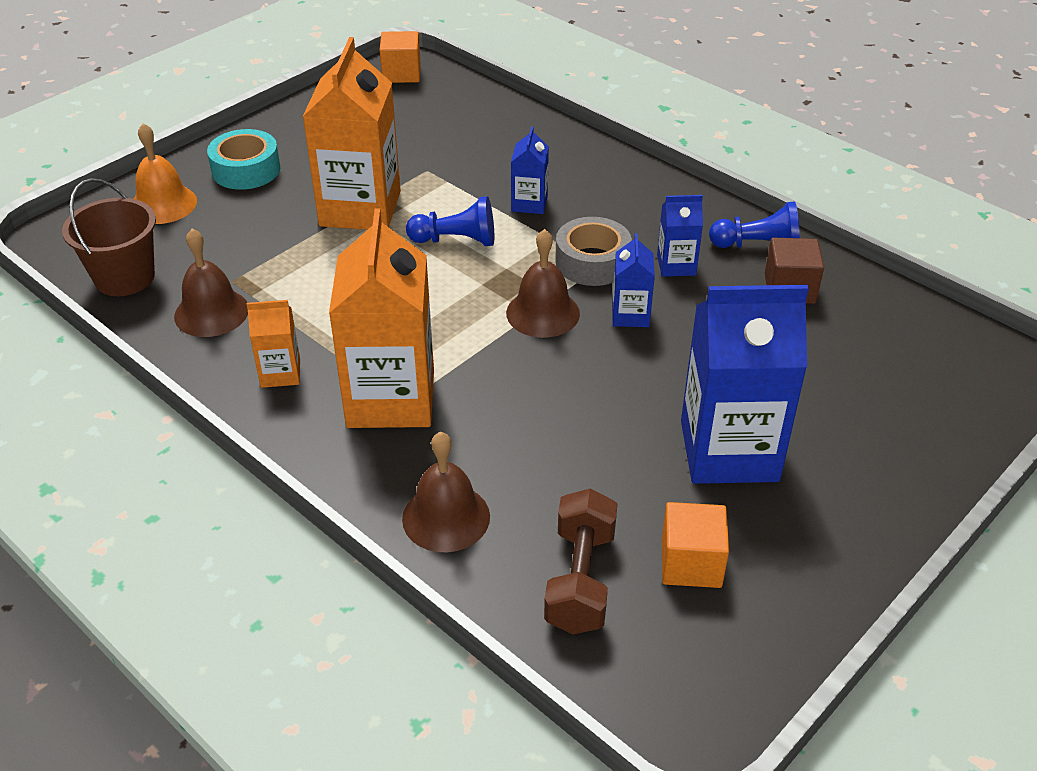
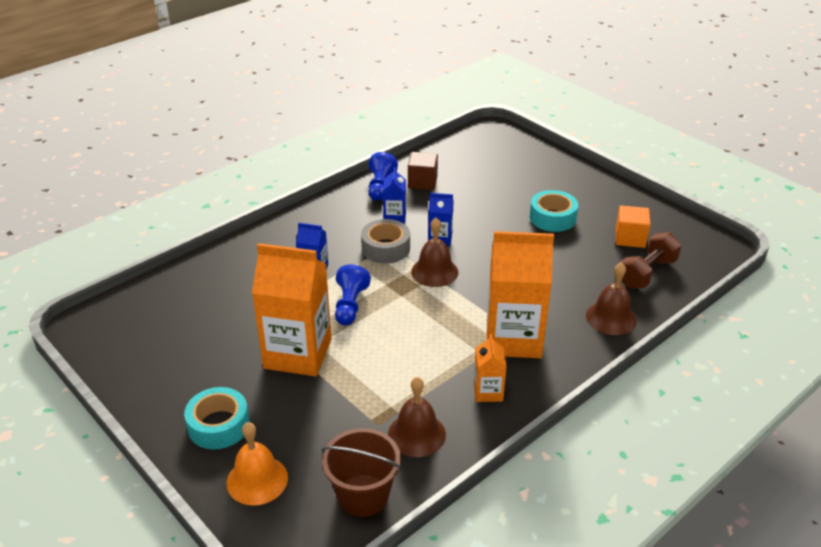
camera: 85 degrees left, 5 degrees down
(401, 73) = (97, 329): orange cube -> none
(580, 580) = (647, 273): brown dumbbell -> brown dumbbell turned 60 degrees counterclockwise
(729, 451) = (552, 218): blue carton -> turquoise tape

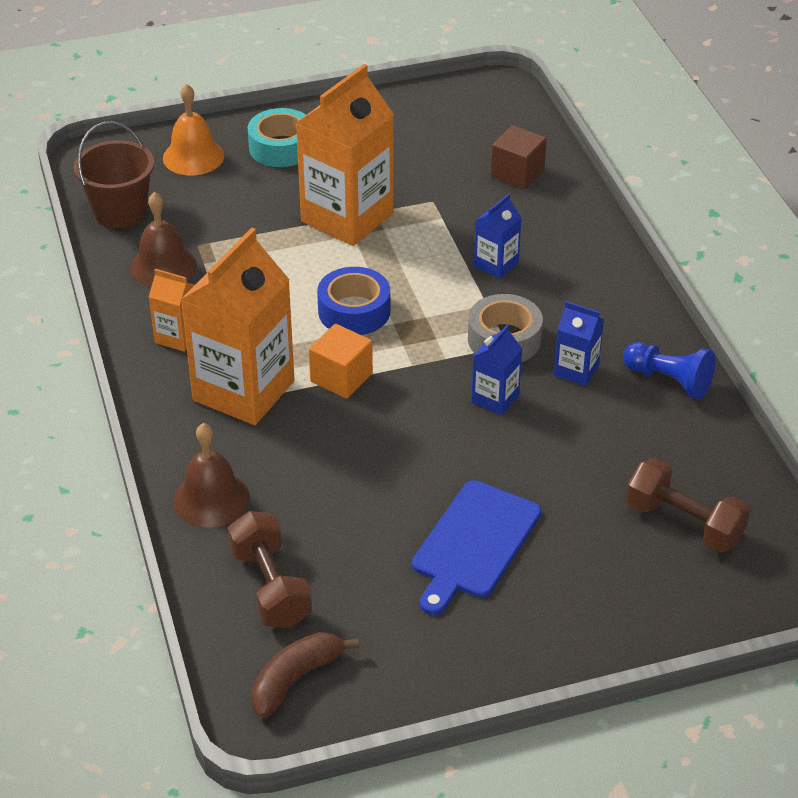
camera: 115 degrees right, 5 degrees up
(350, 305) = (404, 276): blue pawn -> none
(401, 316) = (354, 311): none -> blue tape
(422, 182) = (660, 431): brown cube -> brown cube (517, 173)
(434, 271) = (422, 368): brown bell -> none
(481, 164) = (684, 523): none -> brown dumbbell
(552, 218) = (473, 544): turquoise tape -> blue cutting board
(630, 238) = (364, 613): orange cube -> orange cube (341, 377)
(690, 246) = (295, 679): none -> brown banana

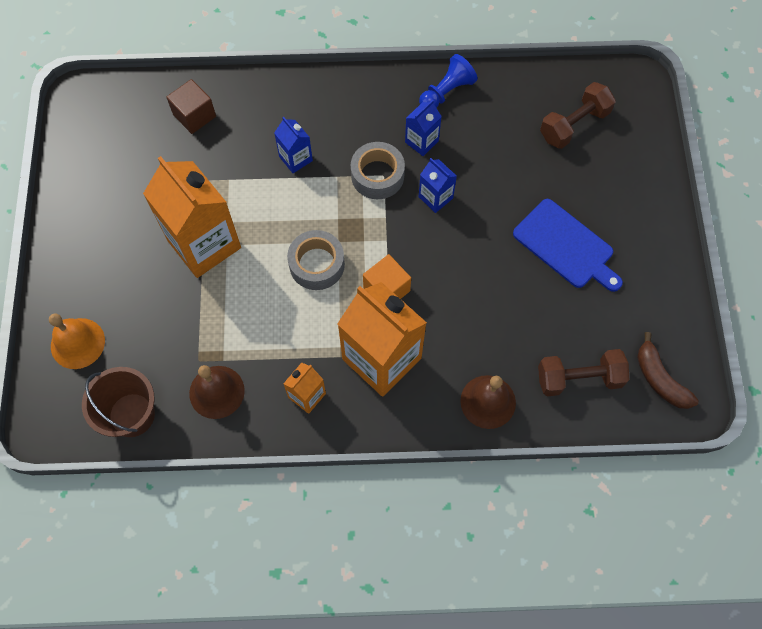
camera: 75 degrees left, 25 degrees up
(281, 147) = (93, 272): turquoise tape -> none
(354, 311) = (317, 264): blue tape -> grey tape

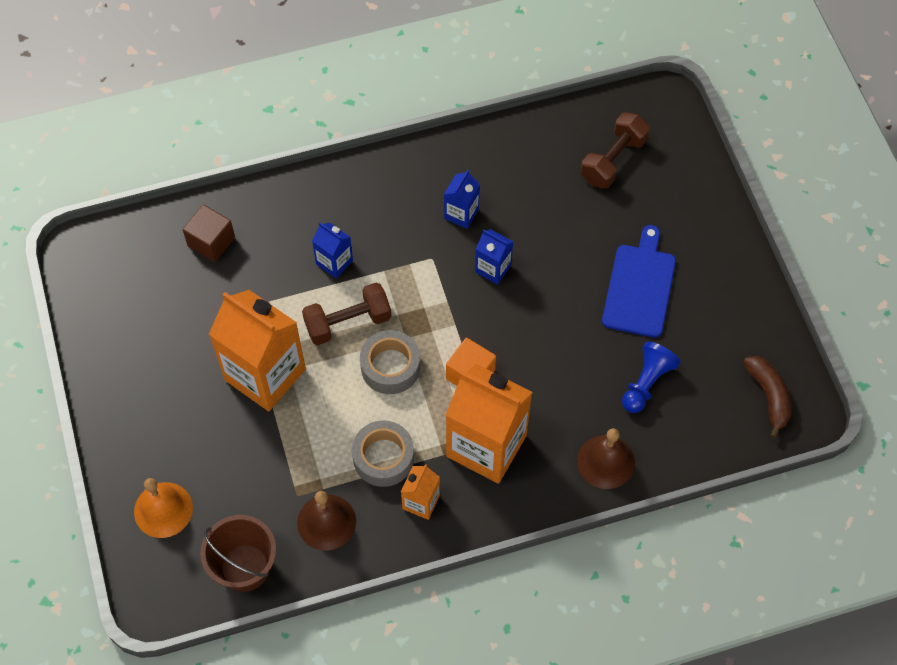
camera: 15 degrees left, 5 degrees down
(377, 175) = (426, 260): grey tape -> grey tape (383, 458)
(446, 92) = (472, 156): blue pawn -> blue pawn (646, 383)
(566, 246) = (640, 287): blue cutting board -> blue cutting board turned 105 degrees counterclockwise
(579, 378) = (689, 416): brown dumbbell -> brown dumbbell (348, 322)
(659, 379) = (768, 396): brown banana -> brown banana turned 150 degrees counterclockwise

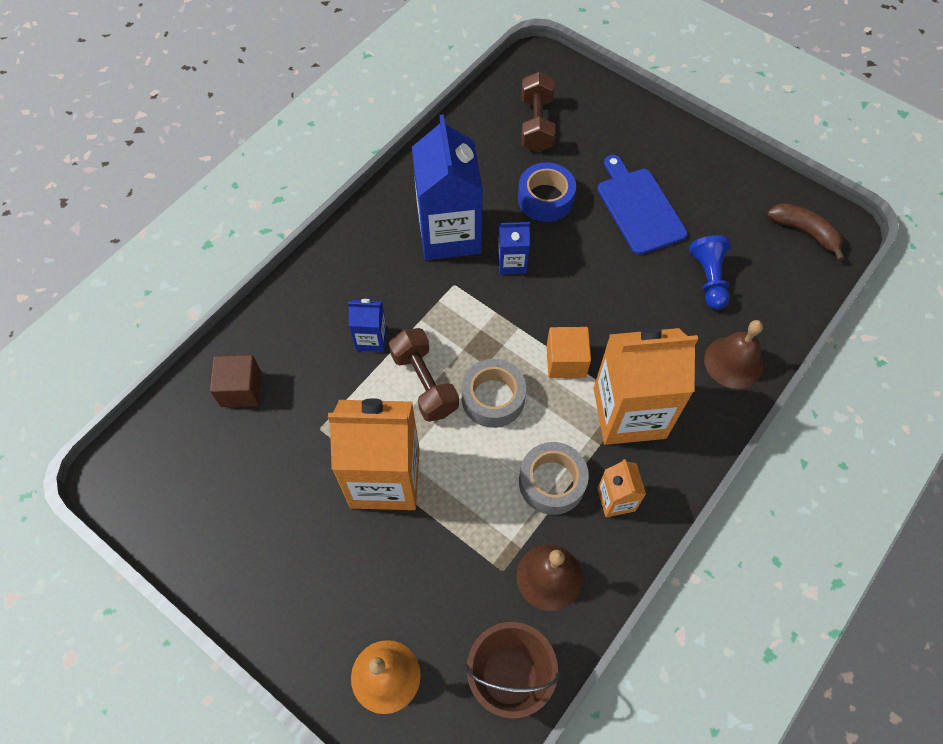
camera: 35 degrees left, 0 degrees up
(348, 322) = (424, 383): brown dumbbell -> brown dumbbell turned 60 degrees counterclockwise
(461, 214) = (449, 234): blue carton -> blue carton, size x2.12
(566, 231) = (545, 199): none -> blue tape

